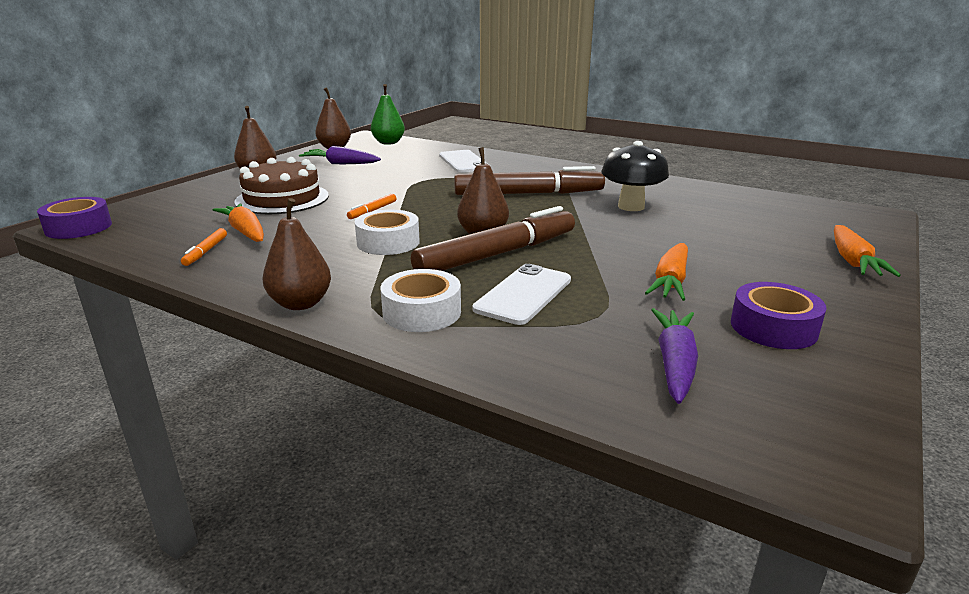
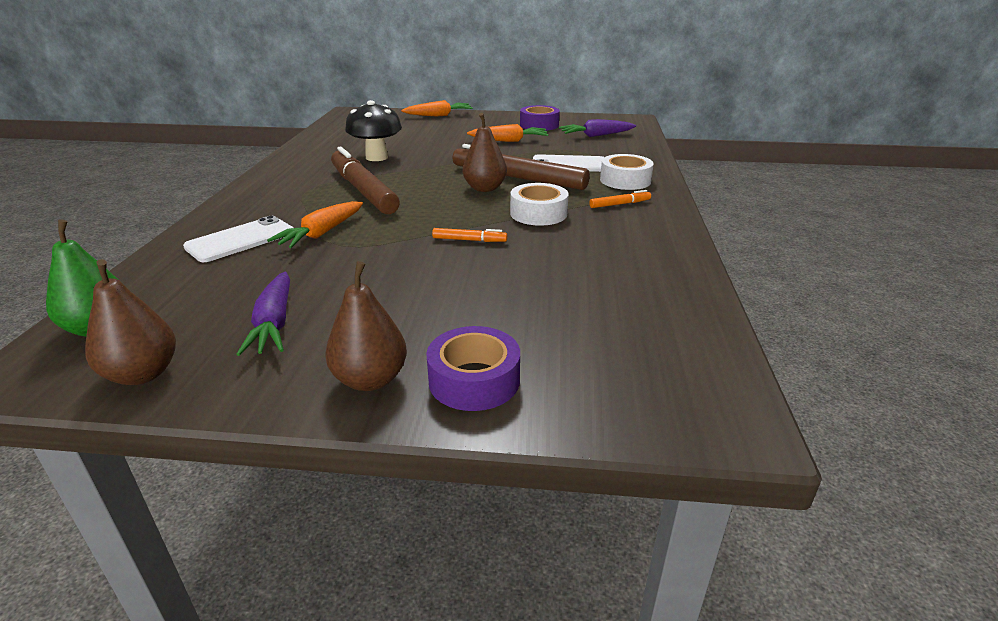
camera: 115 degrees left, 5 degrees up
(78, 227) = (727, 410): purple tape -> purple tape (474, 380)
(206, 251) = (654, 279): orange marker -> orange marker (620, 204)
(245, 232) = (591, 281): orange carrot -> orange carrot (321, 233)
(282, 199) = (474, 304): brown cake -> none
(300, 303) = (667, 211): brown pear -> none

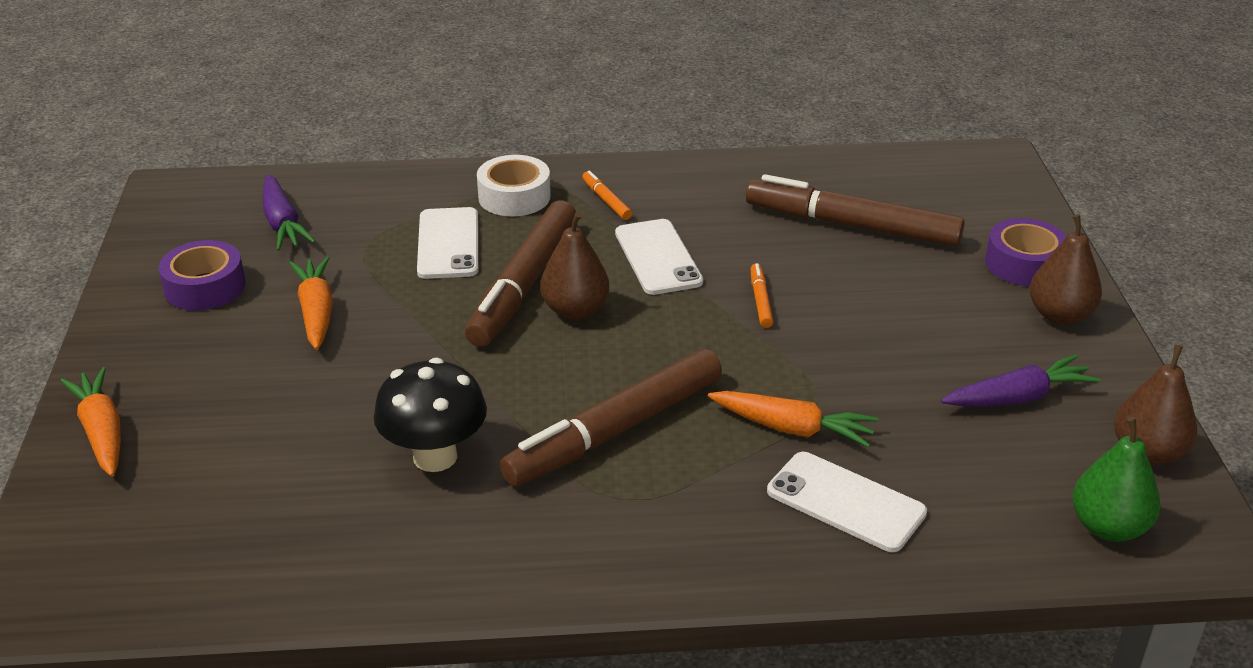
camera: 100 degrees left, 5 degrees up
(538, 213) = (657, 257): white tape -> white phone
(571, 292) = (852, 226): none -> brown marker

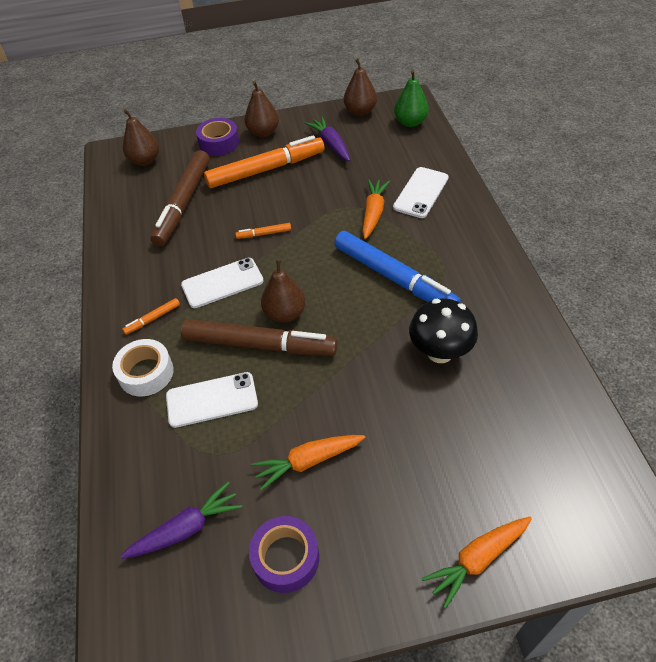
camera: 95 degrees left, 15 degrees up
(615, 431) = (394, 278): brown marker -> blue marker
(938, 312) = (266, 169): none -> orange marker
(971, 190) = (145, 161): none -> brown pear

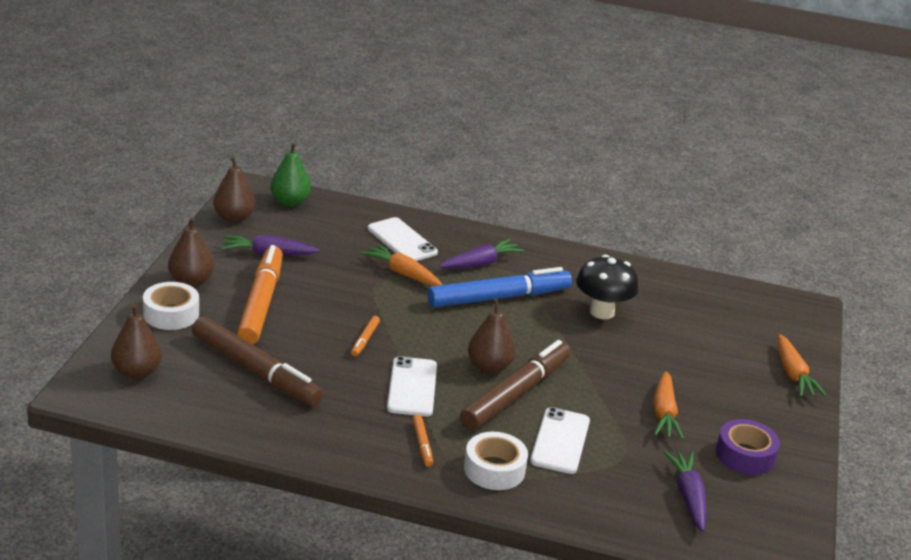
camera: 70 degrees left, 20 degrees down
(219, 143) = (171, 314): purple tape -> white tape
(436, 246) = (480, 263): none -> purple carrot

